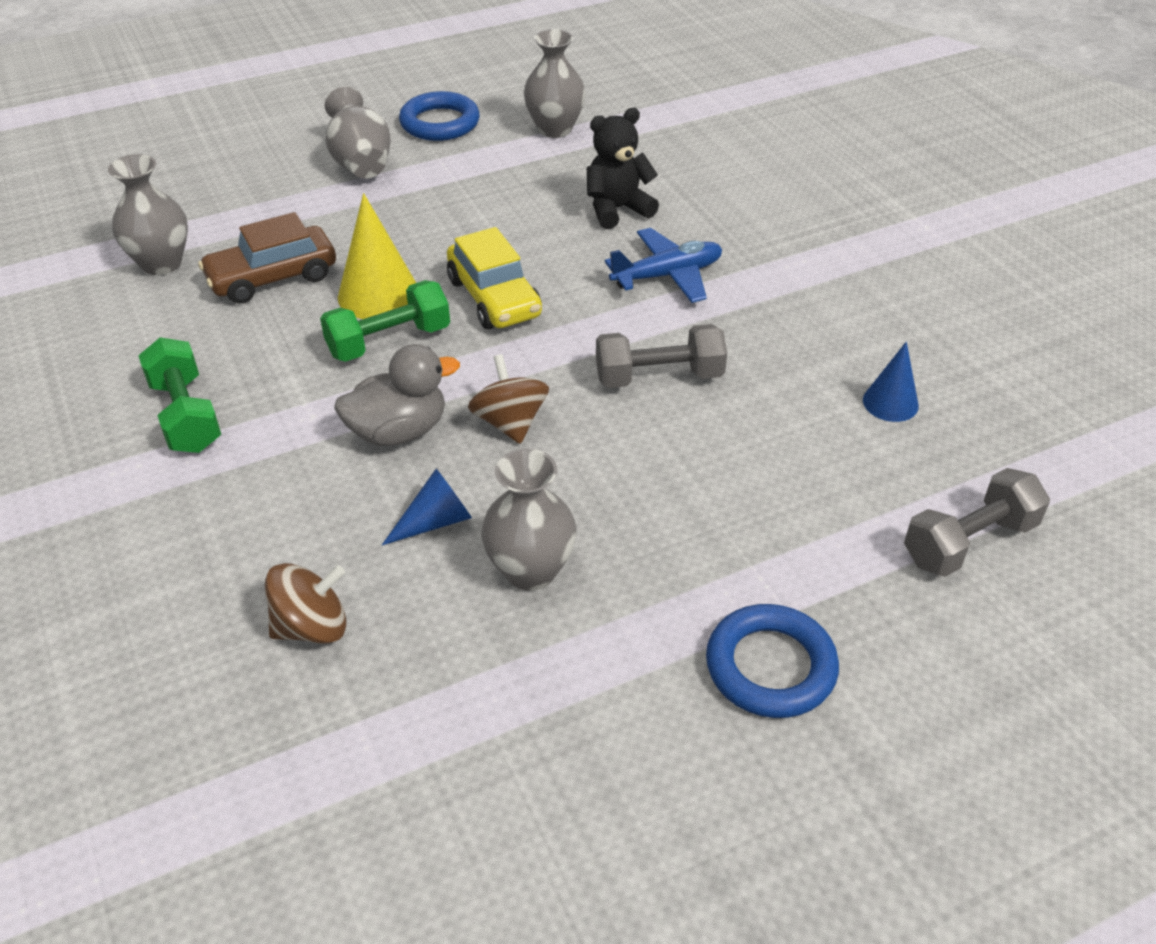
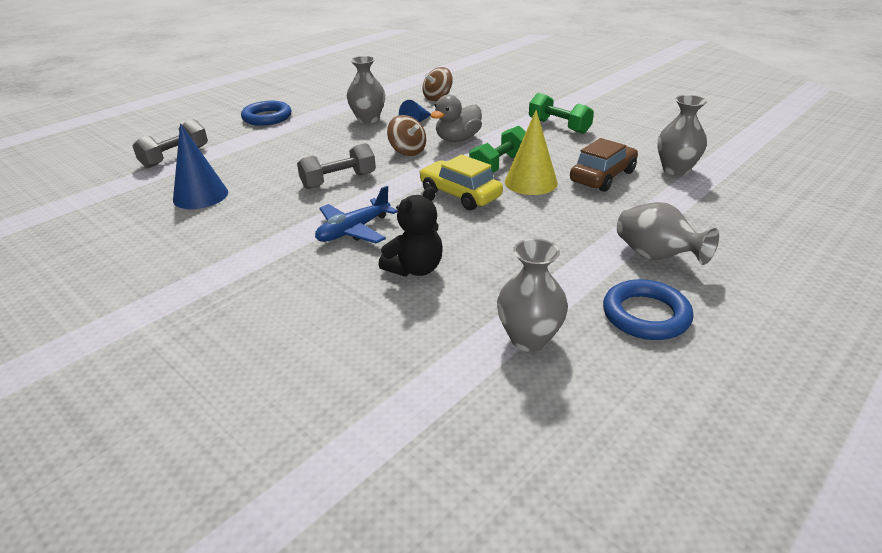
camera: 160 degrees right, 10 degrees down
(890, 403) = (200, 196): blue cone -> blue cone, size x1.64

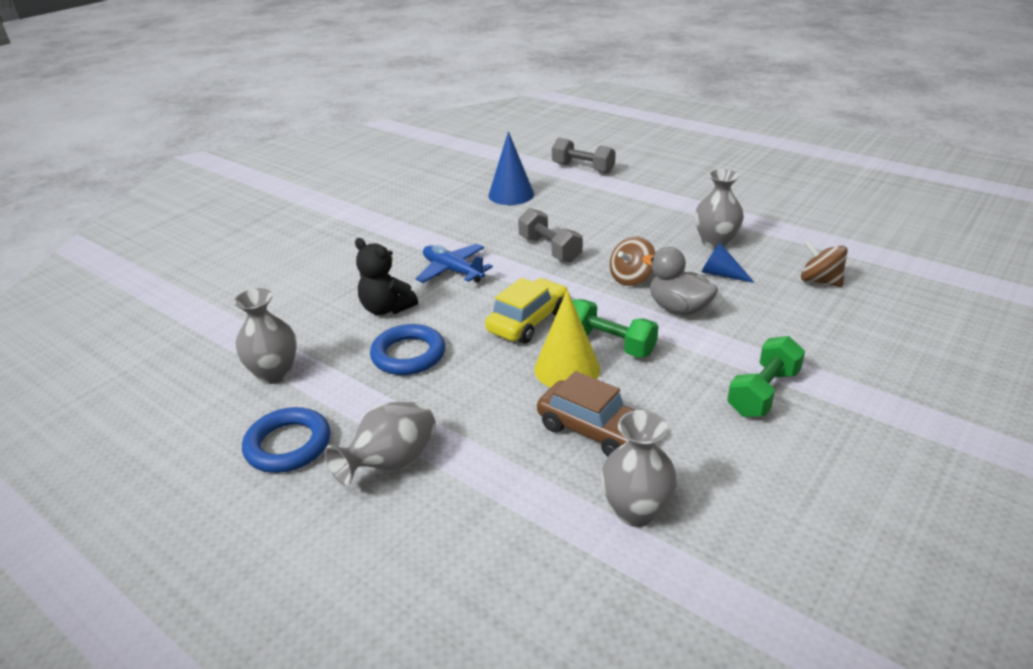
camera: 85 degrees right, 0 degrees up
(267, 117) = (692, 187): blue ring -> blue ring (408, 355)

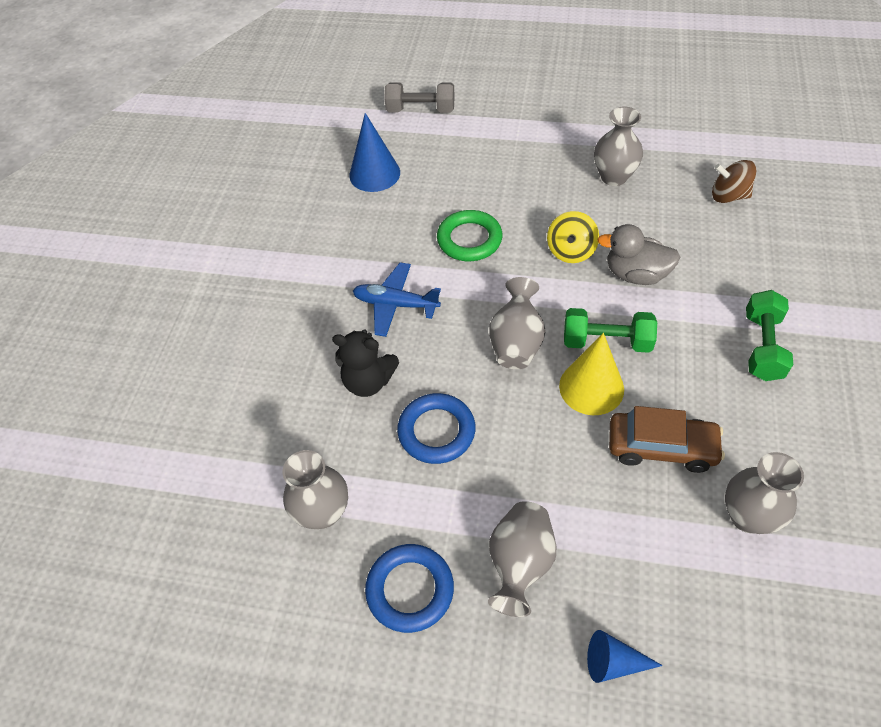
camera: 25 degrees left, 20 degrees up
(528, 321) = (516, 343): yellow car -> grey vase
(550, 249) = (469, 239): grey dumbbell -> green ring
(631, 278) = (571, 251): brown spinning top -> yellow spinning top
(721, 274) = (644, 217): blue cone -> blue cone (614, 662)

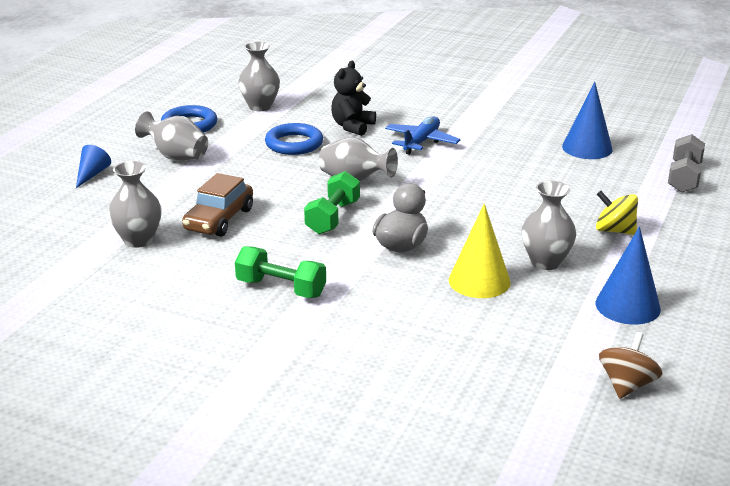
camera: 100 degrees right, 25 degrees down
(469, 239) = (482, 178): green ring -> none
(571, 251) = (446, 220): yellow spinning top -> yellow spinning top (614, 230)
(591, 387) = (292, 203): yellow cone -> yellow cone (479, 281)
(655, 127) = (627, 306): none -> blue cone
(728, 196) = (490, 324): brown spinning top -> brown spinning top (627, 385)

